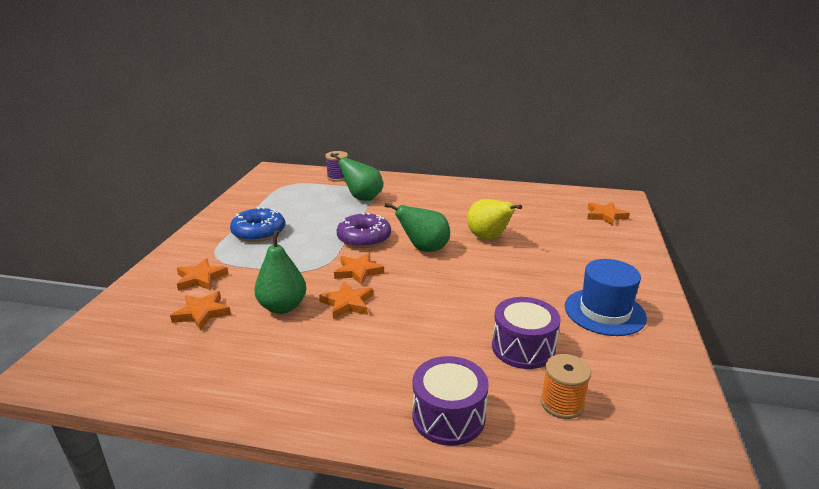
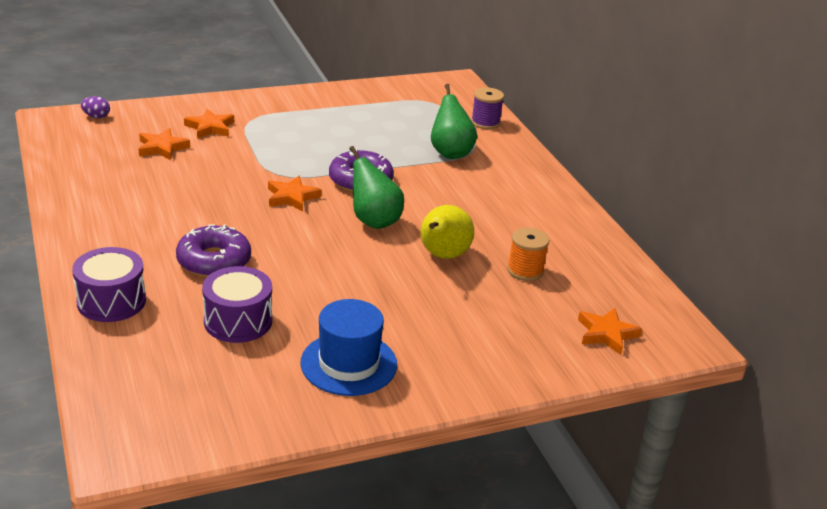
camera: 55 degrees right, 5 degrees up
(86, 337) = (96, 117): none -> purple egg
(259, 232) = (314, 123): blue donut -> none
(283, 307) = (200, 179): green pear -> none
(347, 303) = (233, 208): orange star -> none
(423, 336) = (214, 261): none -> purple donut
(562, 403) = (168, 358): orange spool -> orange spool (525, 270)

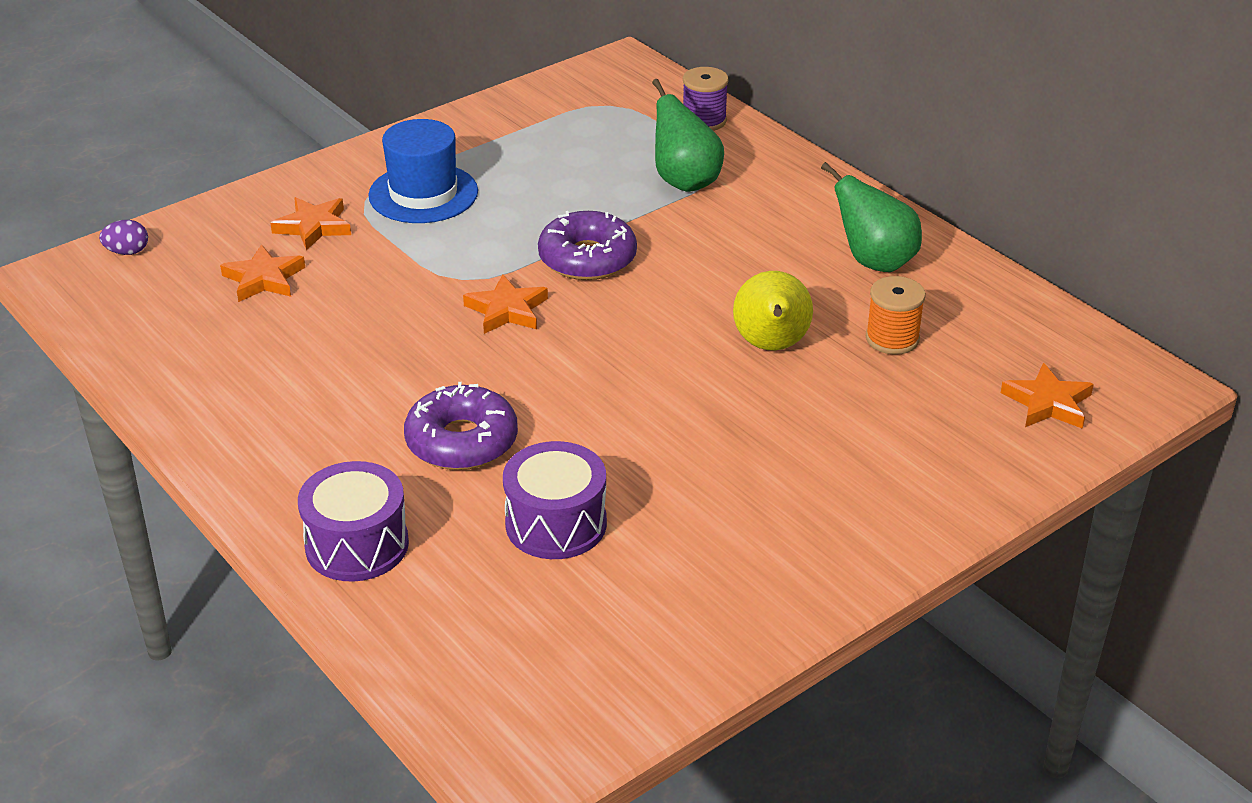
camera: 15 degrees left, 5 degrees up
(348, 364) = (745, 543): blue hat -> blue hat (423, 194)
(374, 221) = (645, 318): green pear -> green pear (874, 262)

